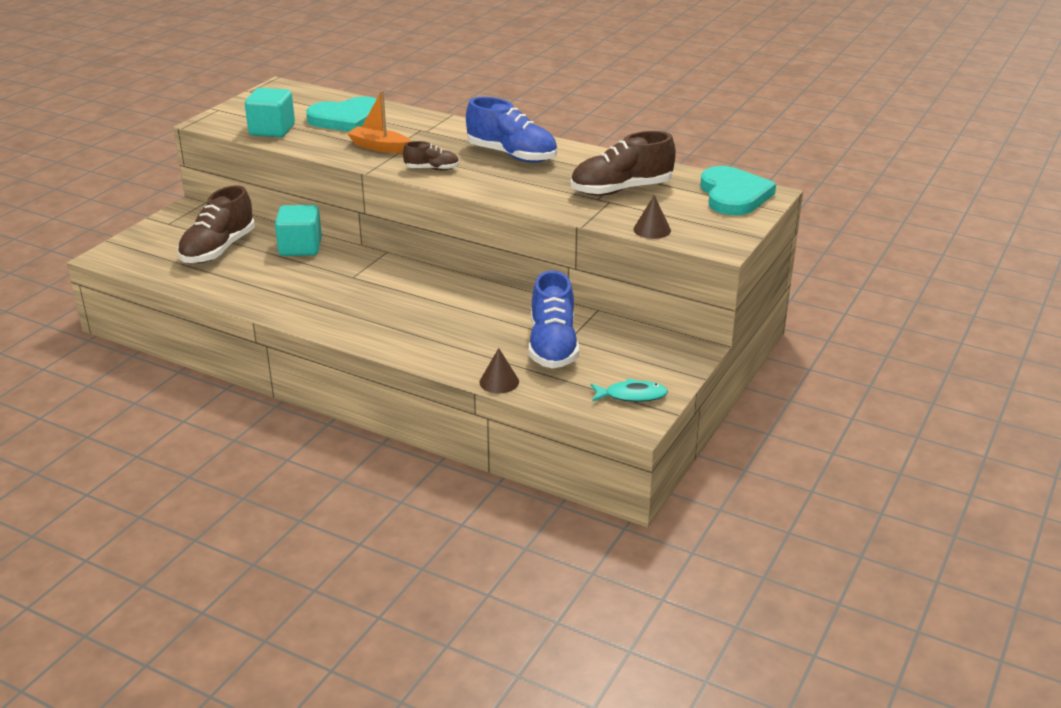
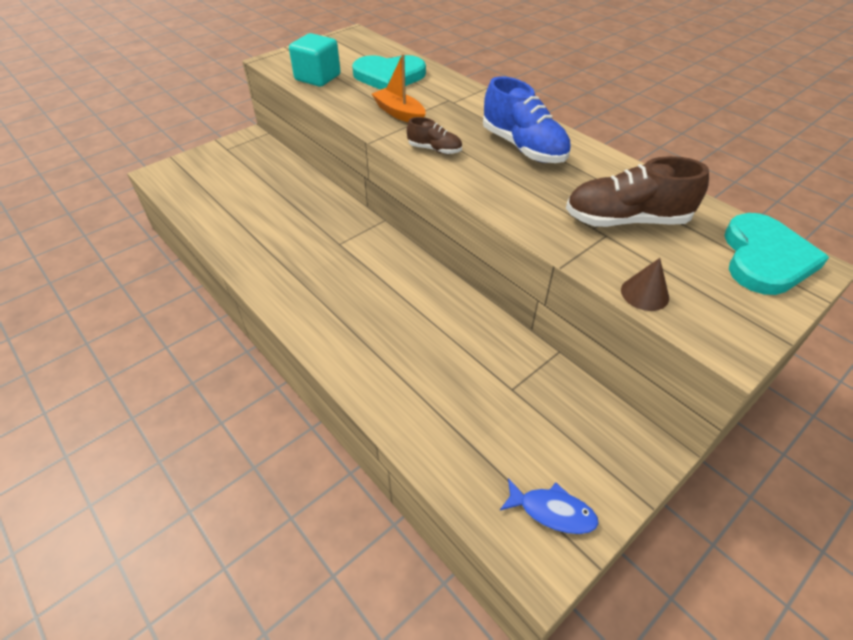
camera: 20 degrees right, 15 degrees up
(218, 249) = (247, 185): brown shoe -> none
(300, 248) = (313, 198): turquoise cube -> none
(499, 382) = (410, 436): brown cone -> none
(552, 346) = (490, 395): blue shoe -> none
(632, 395) = (552, 511): turquoise fish -> blue fish

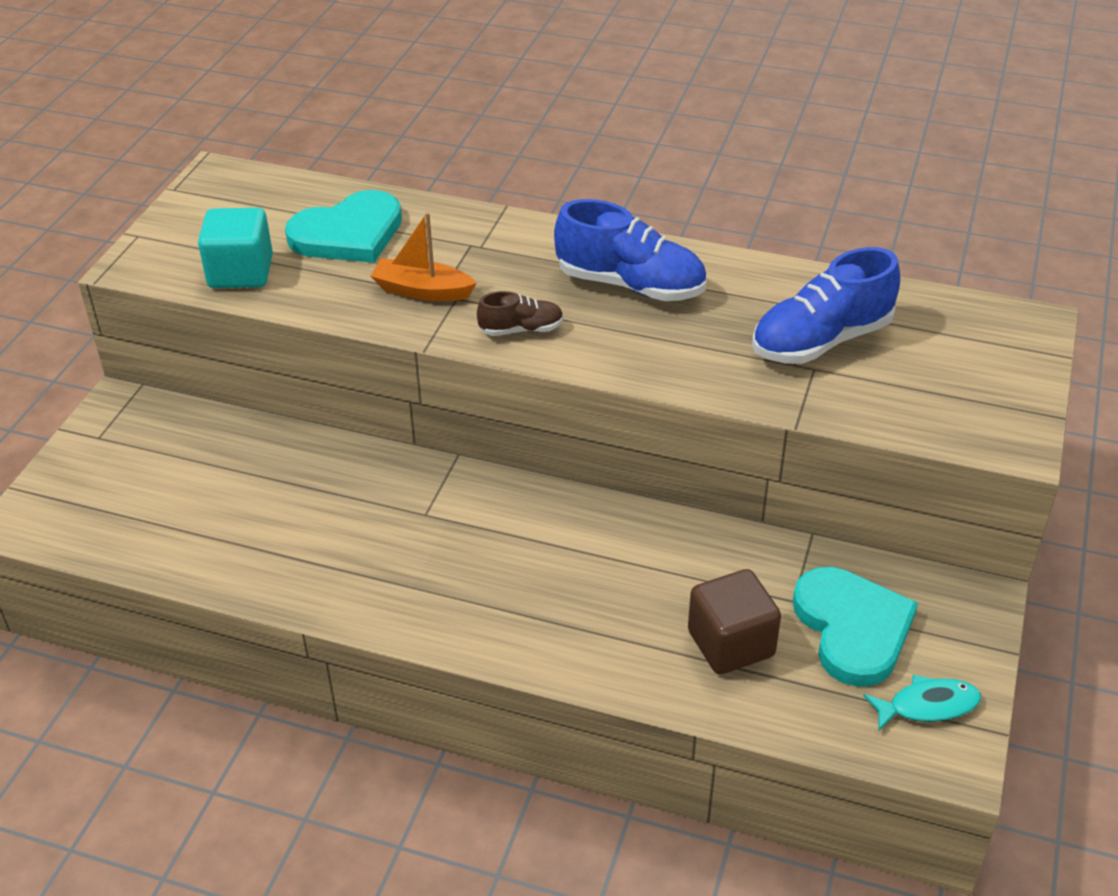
camera: 30 degrees left, 5 degrees down
(448, 397) = (731, 644): none -> brown cube
(552, 511) = (928, 706): blue fish -> turquoise fish
(626, 220) = (821, 341): brown shoe -> blue shoe
(644, 293) = (901, 422): brown cone -> none
(765, 258) = (987, 331): turquoise heart -> turquoise heart (852, 628)

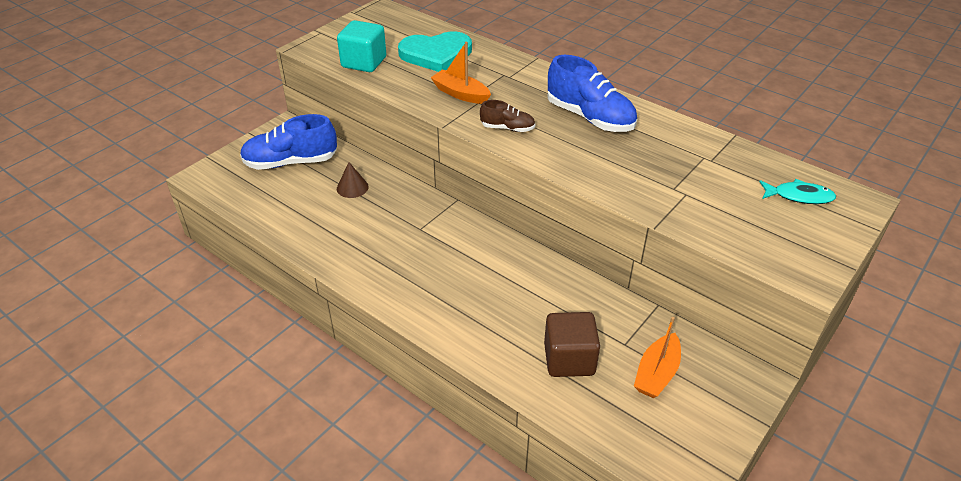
camera: 20 degrees right, 0 degrees up
(285, 477) = (352, 187): none -> brown cone
(821, 341) = (699, 178): blue shoe -> blue shoe (291, 162)
(852, 628) = (656, 373): turquoise heart -> orange boat
(928, 706) = (686, 441): turquoise fish -> turquoise fish (799, 196)

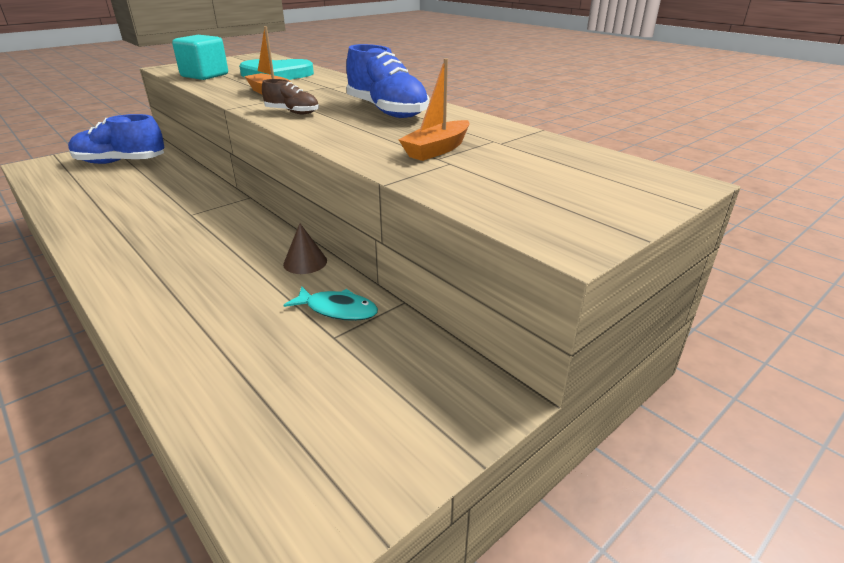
camera: 10 degrees right, 10 degrees down
(352, 187) = (157, 181): brown cone -> brown cone (305, 262)
(569, 359) = (249, 345): brown cube -> none
(656, 373) = (353, 375): orange boat -> orange boat (437, 150)
(799, 196) = (596, 174): turquoise fish -> turquoise fish (337, 310)

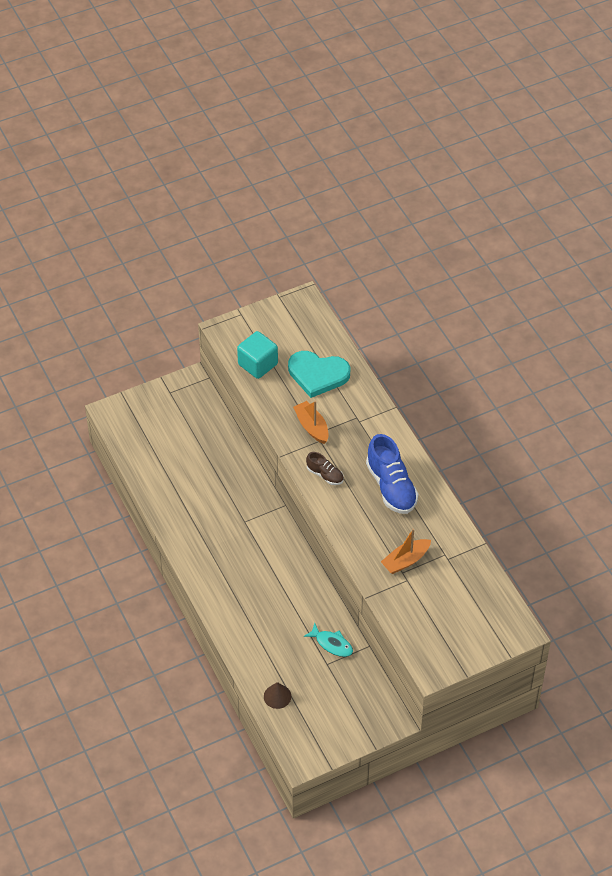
camera: 15 degrees right, 20 degrees up
(121, 162) = (180, 422): blue shoe -> none
(305, 262) = (318, 596): brown cone -> brown cone (277, 696)

